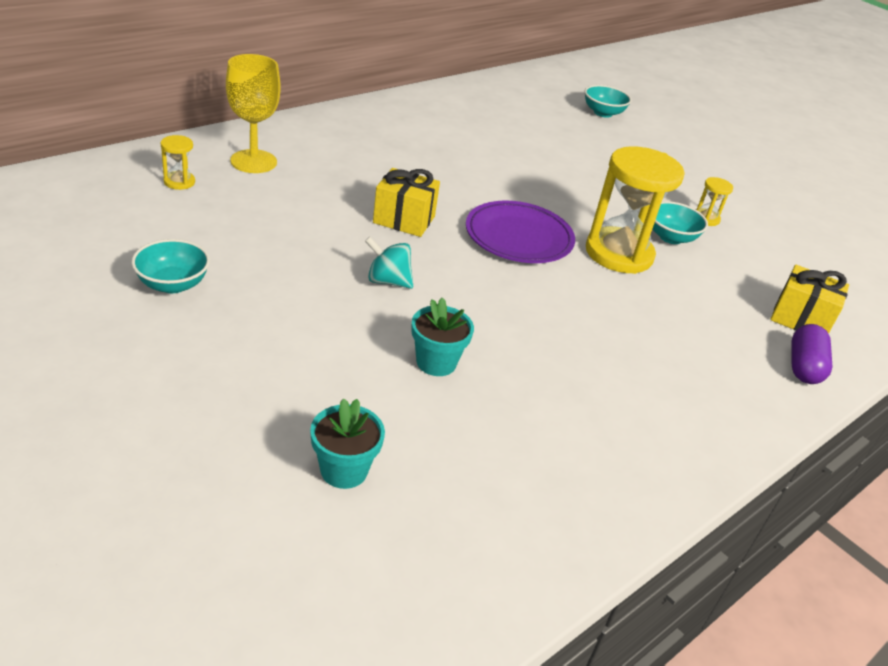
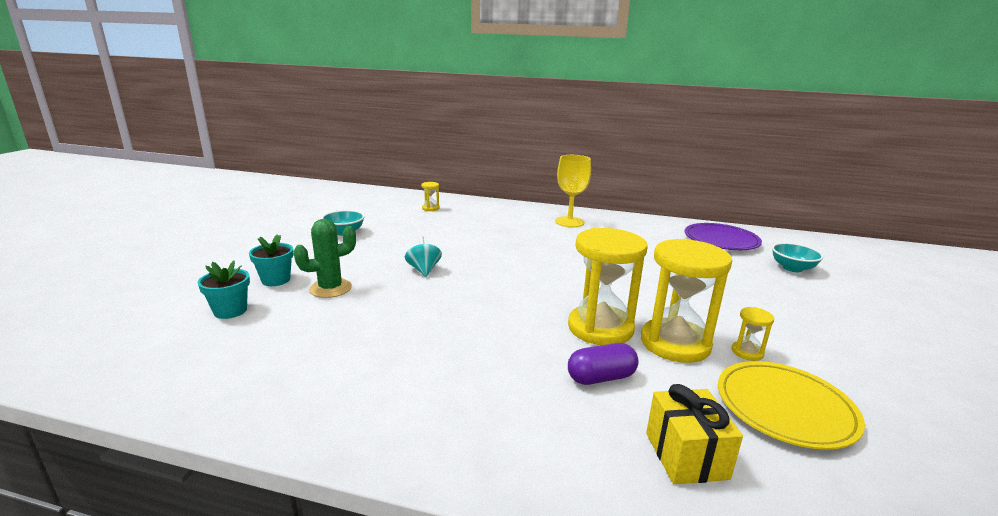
camera: 60 degrees right, 15 degrees down
(253, 161) = (479, 213): yellow goblet -> yellow goblet (569, 222)
(364, 367) = (330, 288): none -> green cactus
(404, 219) = (495, 255): yellow gift -> none
(436, 362) = (360, 305): turquoise flower pot -> turquoise flower pot (276, 280)
(519, 237) = (545, 289): purple plate -> purple plate (721, 240)
(670, 237) = (675, 343): turquoise bowl -> yellow hourglass
(777, 252) = (785, 408): none -> yellow plate
(803, 367) = (598, 479): purple capsule -> purple capsule (601, 377)

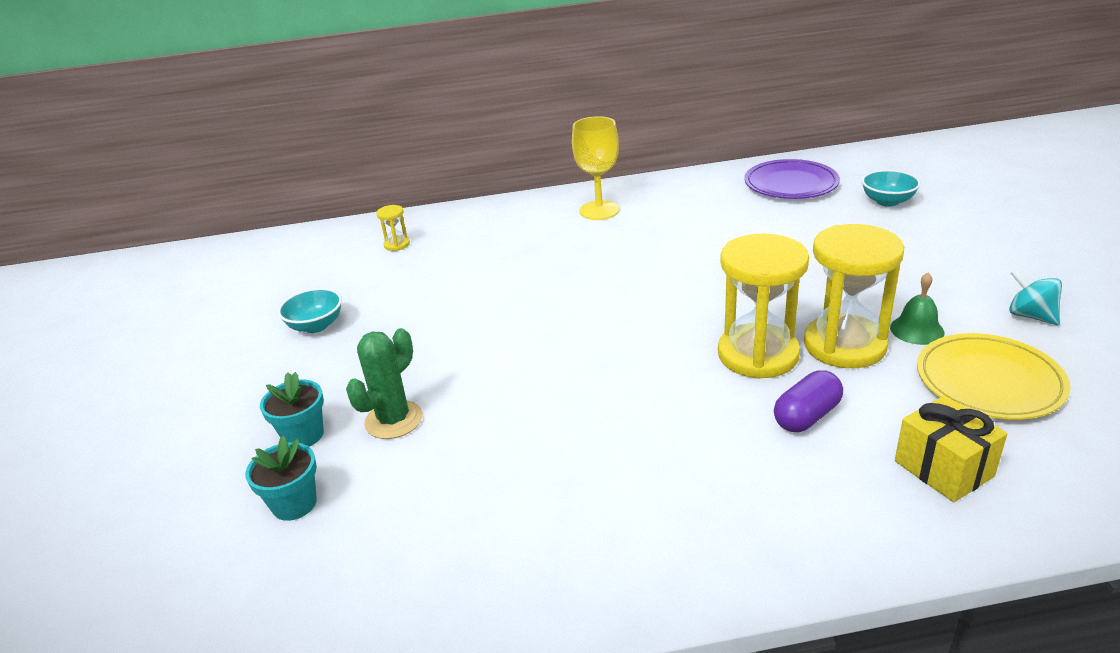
camera: 20 degrees left, 10 degrees up
(424, 270) = (486, 348): turquoise spinning top -> turquoise spinning top (1030, 316)
(747, 352) = (917, 330): yellow hourglass -> green bell

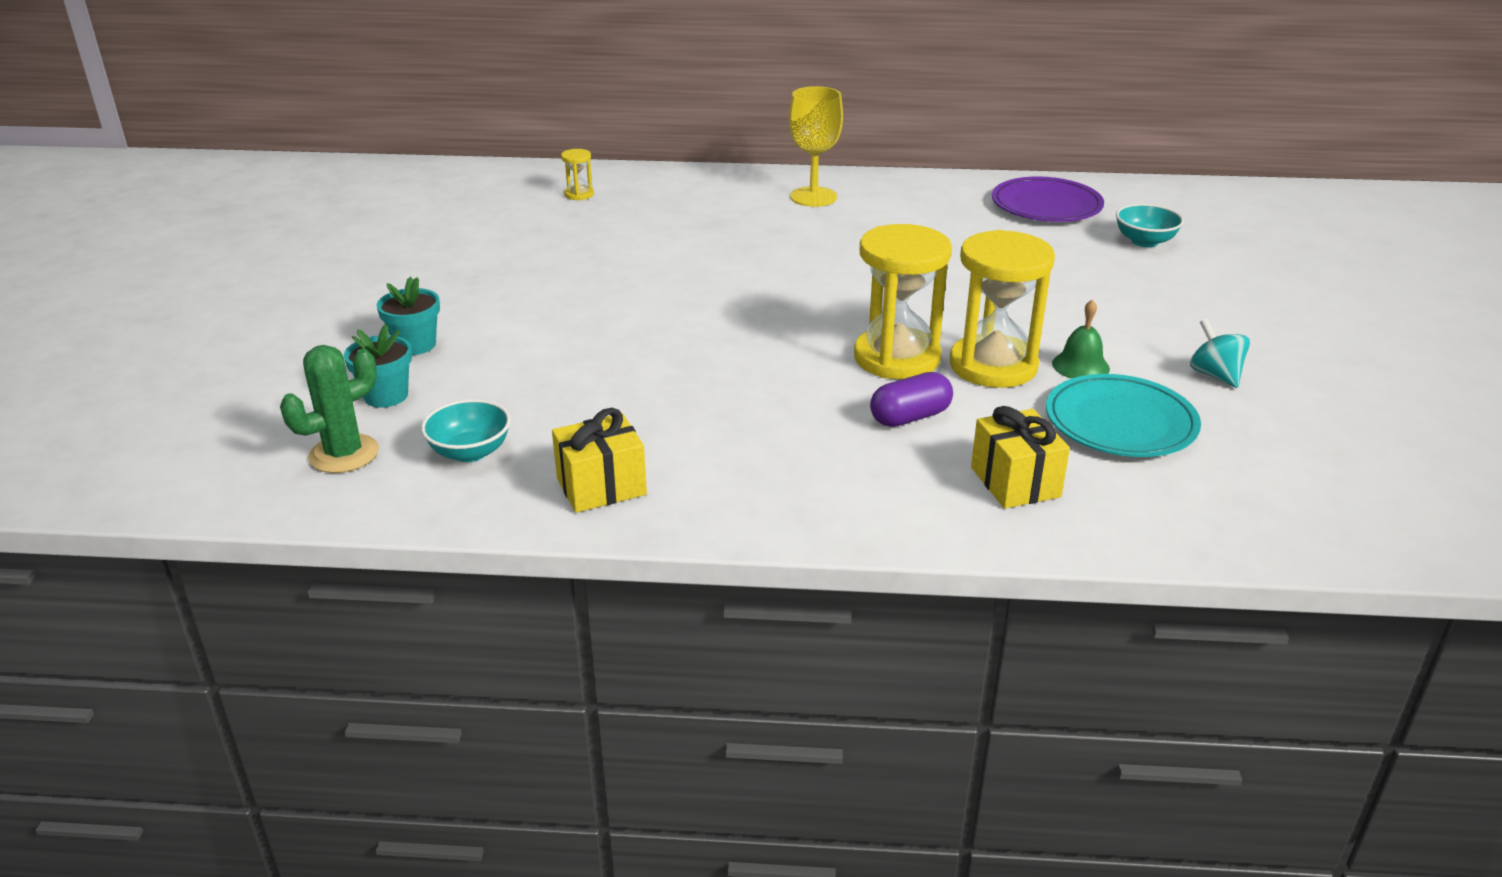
camera: 10 degrees right, 0 degrees up
(316, 326) = (464, 255): turquoise bowl -> turquoise bowl (470, 452)
(394, 420) = (505, 348): green cactus -> green cactus (344, 454)
(559, 569) = (601, 486): none -> yellow gift
(989, 381) = (1120, 422): yellow plate -> turquoise plate

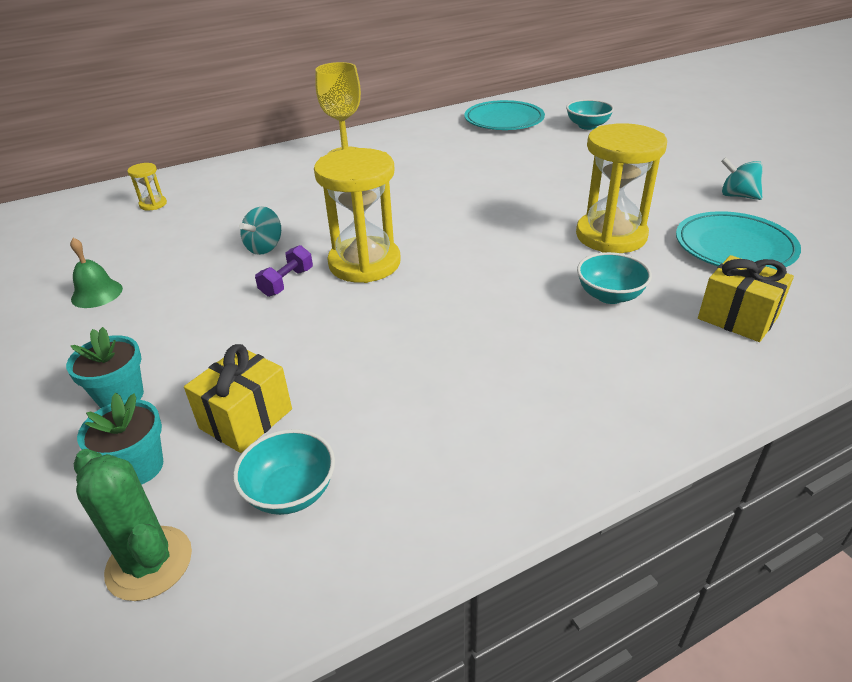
camera: 30 degrees left, 5 degrees up
(344, 454) = (149, 563): green cactus -> green cactus turned 60 degrees counterclockwise
(601, 486) = (455, 469): yellow gift -> yellow gift (246, 418)
(623, 303) = (287, 282): none -> purple dumbbell
(636, 266) = (265, 247): none -> turquoise spinning top
(896, 358) = (544, 253): yellow hourglass -> yellow hourglass (364, 263)
(910, 417) = (609, 295): purple capsule -> turquoise bowl
(1046, 206) = (504, 120): purple plate -> turquoise plate
(1080, 366) = (660, 216): green bell -> green bell (97, 293)

